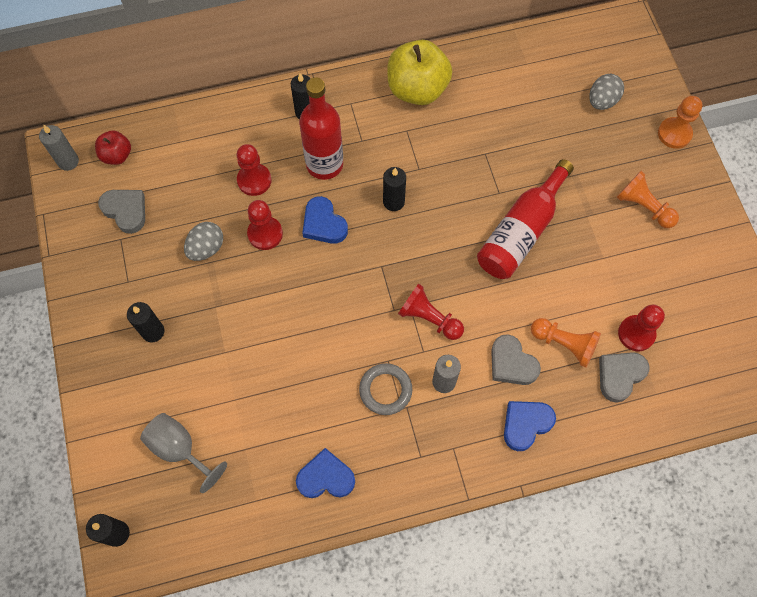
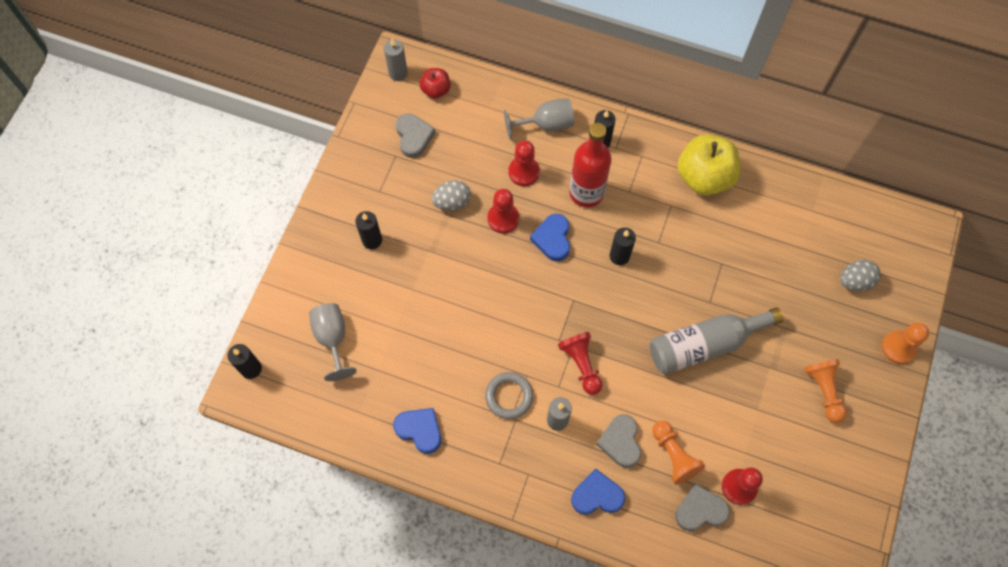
camera: 35 degrees right, 0 degrees up
(244, 126) = (546, 124): none -> grey goblet
(521, 232) = (704, 345): red bottle -> grey bottle

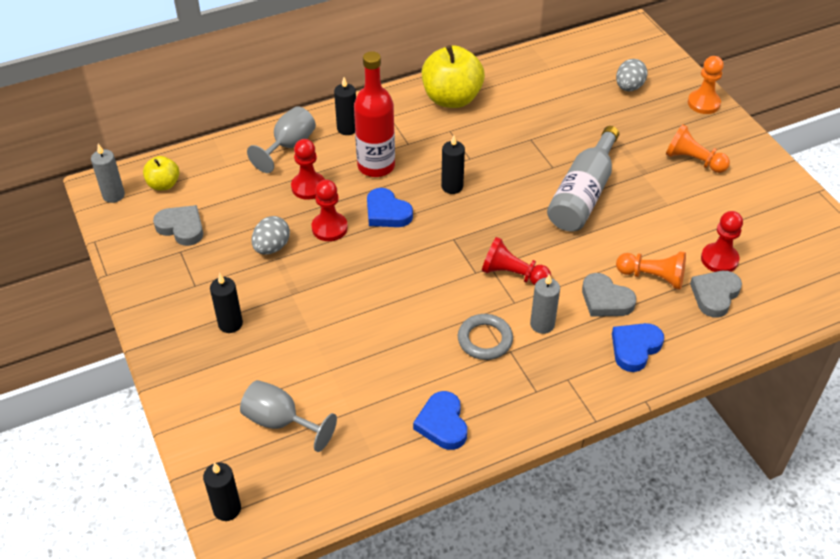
camera: 45 degrees left, 20 degrees down
(420, 430) = (442, 424): blue heart -> blue heart turned 90 degrees counterclockwise
(436, 90) = (163, 184): red apple -> yellow apple

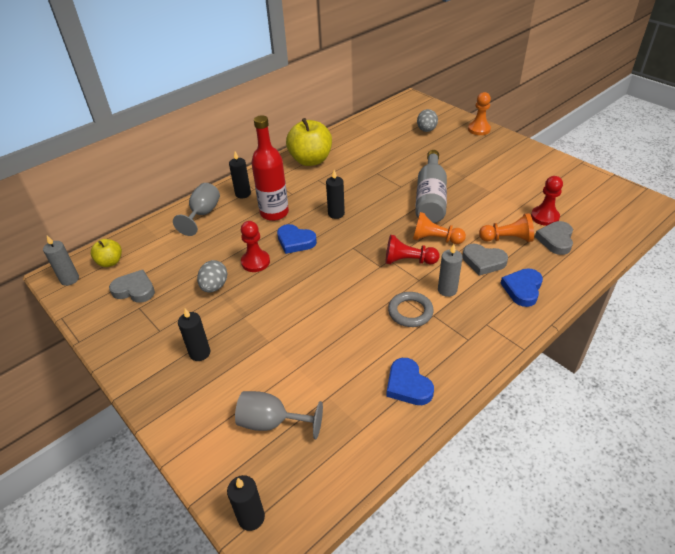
camera: 15 degrees left, 5 degrees down
(308, 187) = (228, 238): red pawn -> none
(693, 161) = (492, 162): orange pawn -> orange pawn (435, 239)

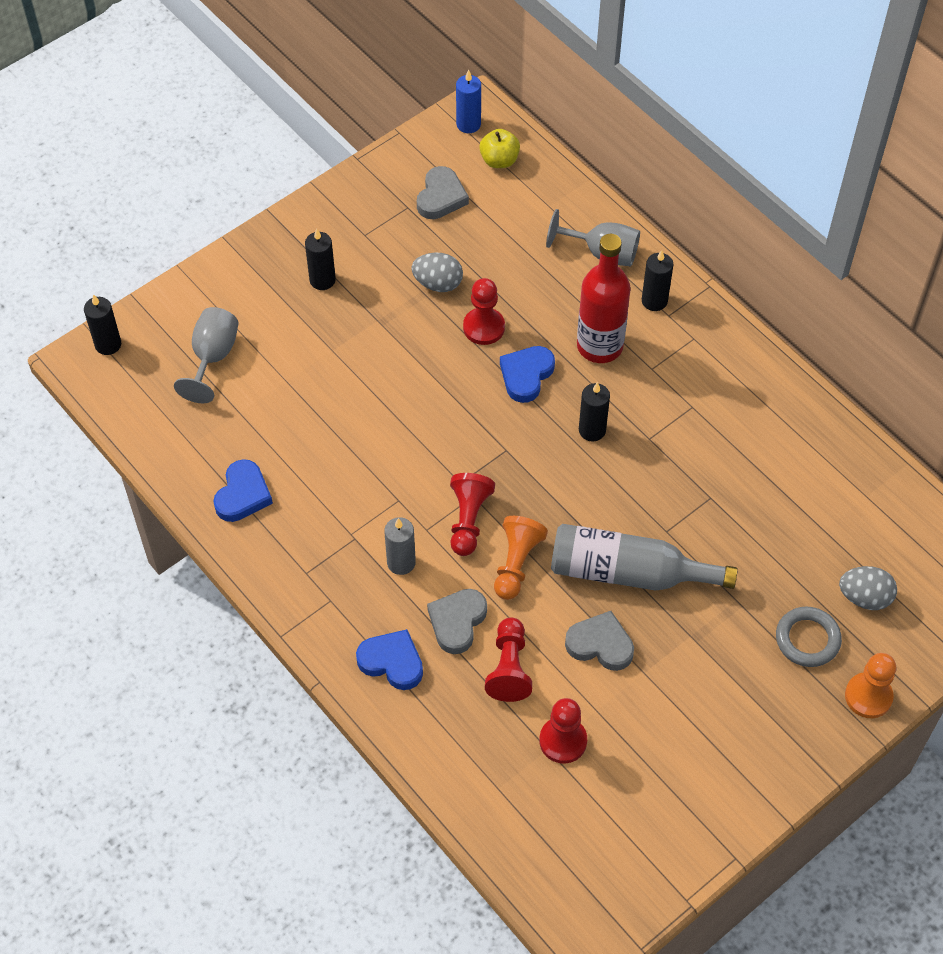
camera: 90 degrees right, 15 degrees up
(69, 279) = (468, 124): grey candle -> blue candle
(311, 160) = (754, 396): yellow apple -> none
(408, 385) = (243, 495): blue heart -> blue heart turned 135 degrees clockwise
(410, 312) = (363, 511): grey ring -> grey ring (807, 639)
(507, 239) = (509, 668): orange pawn -> red pawn
(555, 240) = (500, 740): grey heart -> grey heart (600, 644)

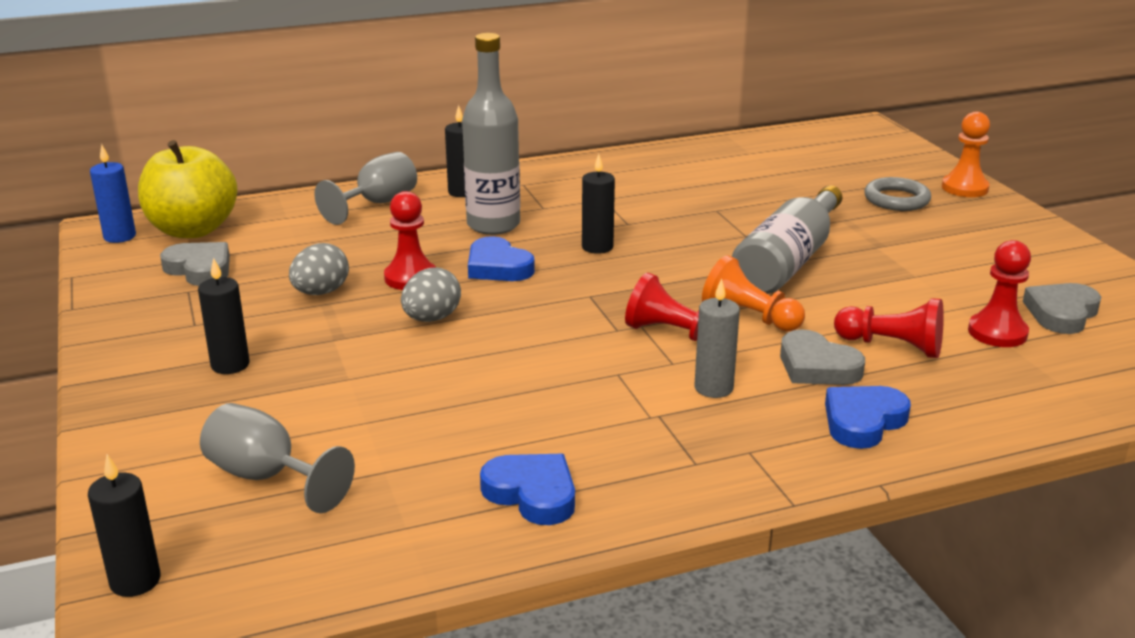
camera: 70 degrees left, 30 degrees down
(499, 160) = (193, 230): yellow apple -> yellow apple, size x1.91
(599, 346) = (493, 225): red bottle -> grey bottle
(600, 644) = (874, 291): grey heart -> grey heart (1061, 313)
(864, 597) = (858, 171): grey egg -> grey egg (431, 318)

